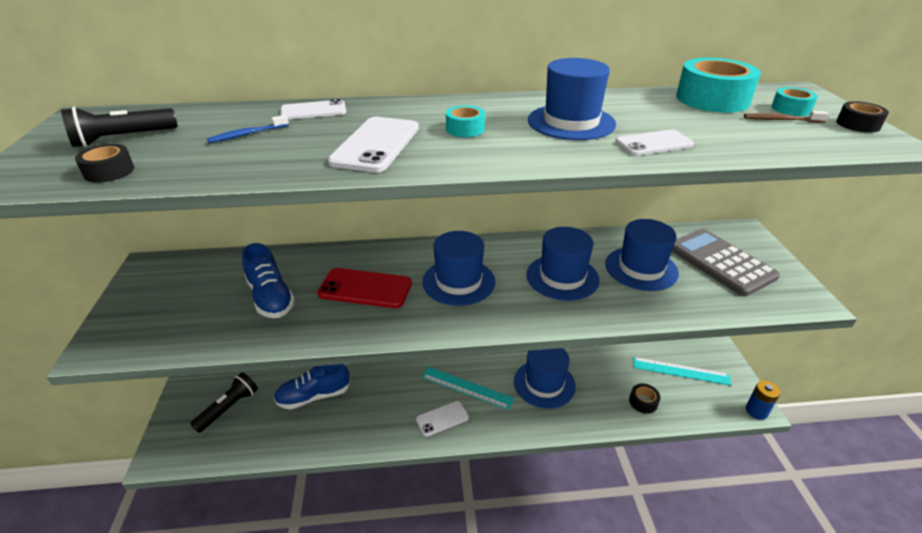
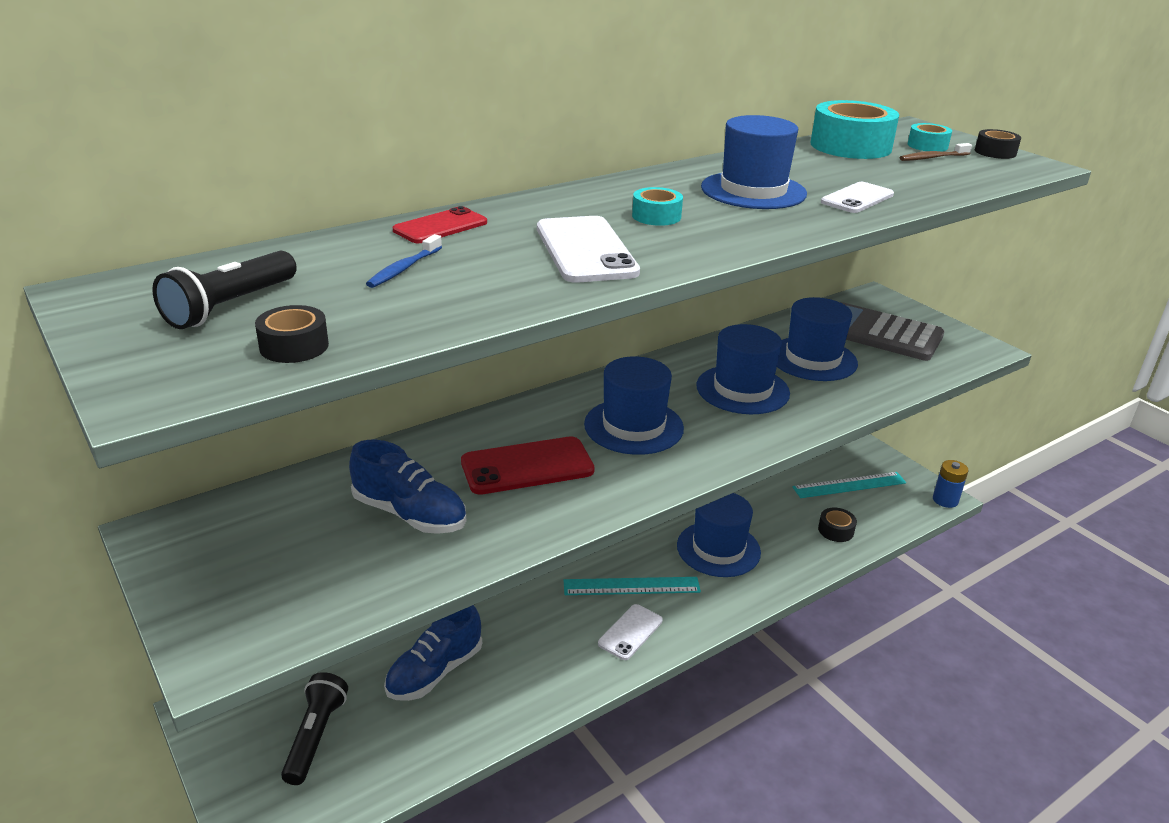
camera: 30 degrees left, 5 degrees down
(313, 111) = (440, 226): white phone -> red phone

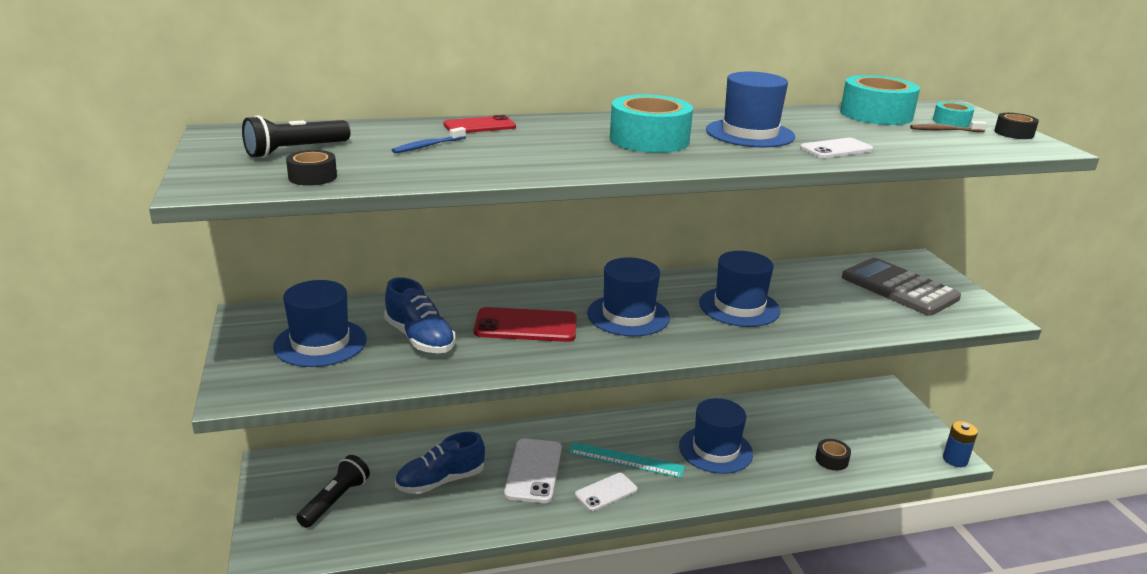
camera: 20 degrees right, 5 degrees down
(585, 250) = (569, 153): white phone -> white phone (533, 471)
(656, 216) = (649, 139): turquoise tape -> turquoise tape, size x2.01
(812, 359) = (819, 296): blue hat -> blue hat (320, 343)
(849, 485) = (866, 428): turquoise ruler -> none

